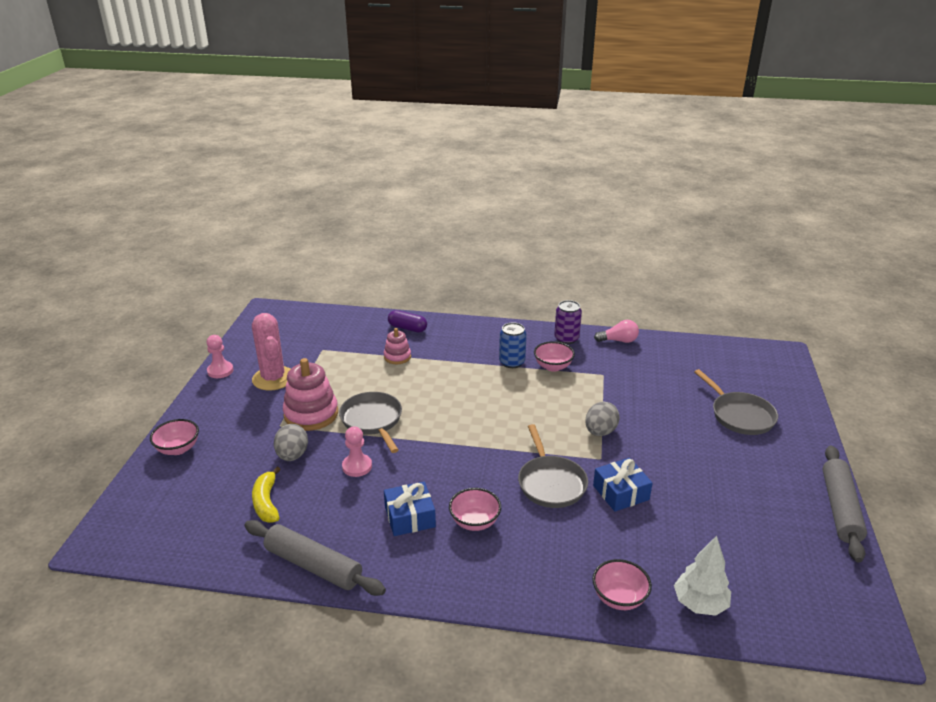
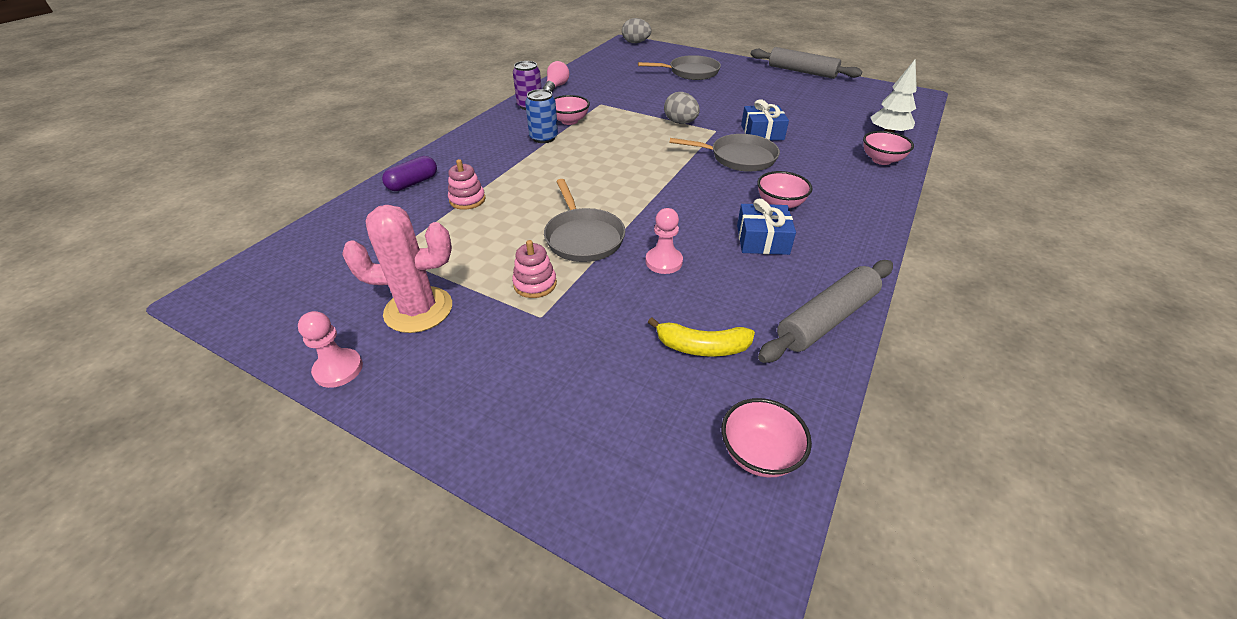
camera: 70 degrees left, 10 degrees up
(178, 449) = (526, 442): pink bowl -> pink bowl (759, 454)
(292, 455) = (615, 312): grey egg -> grey egg (635, 43)
(311, 414) = (535, 284): pink stacking toy -> pink stacking toy, size x0.56
(372, 420) = (583, 237): grey pan -> grey pan turned 105 degrees counterclockwise

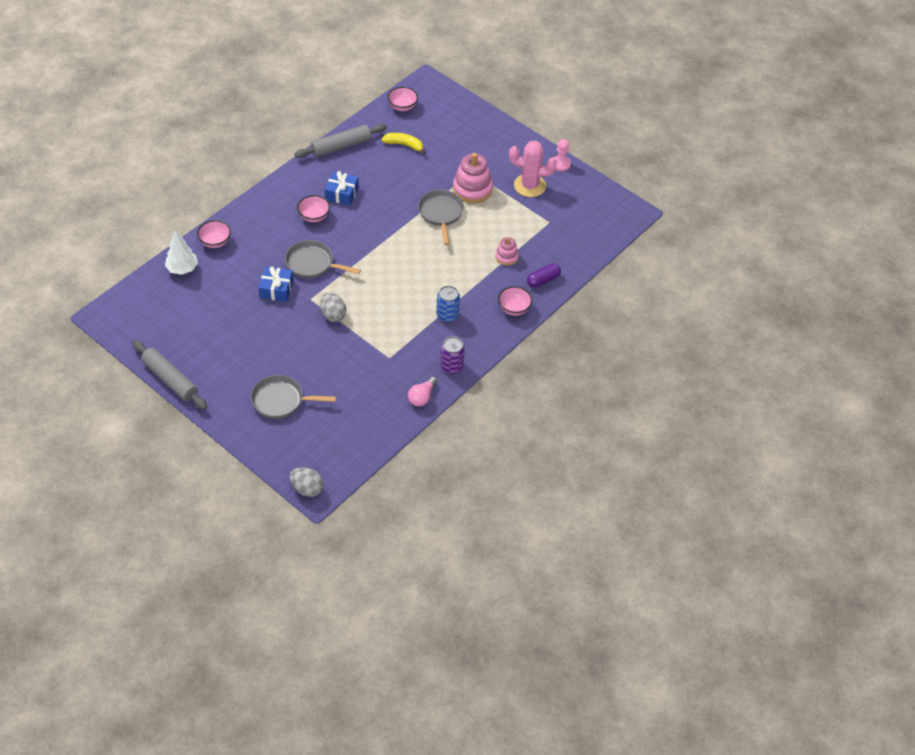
camera: 170 degrees left, 10 degrees up
(535, 284) = (472, 189): pink stacking toy -> pink stacking toy, size x1.78
(569, 121) = (422, 335): pink bowl -> pink bowl (514, 308)
(663, 262) = (402, 190): pink pawn -> none

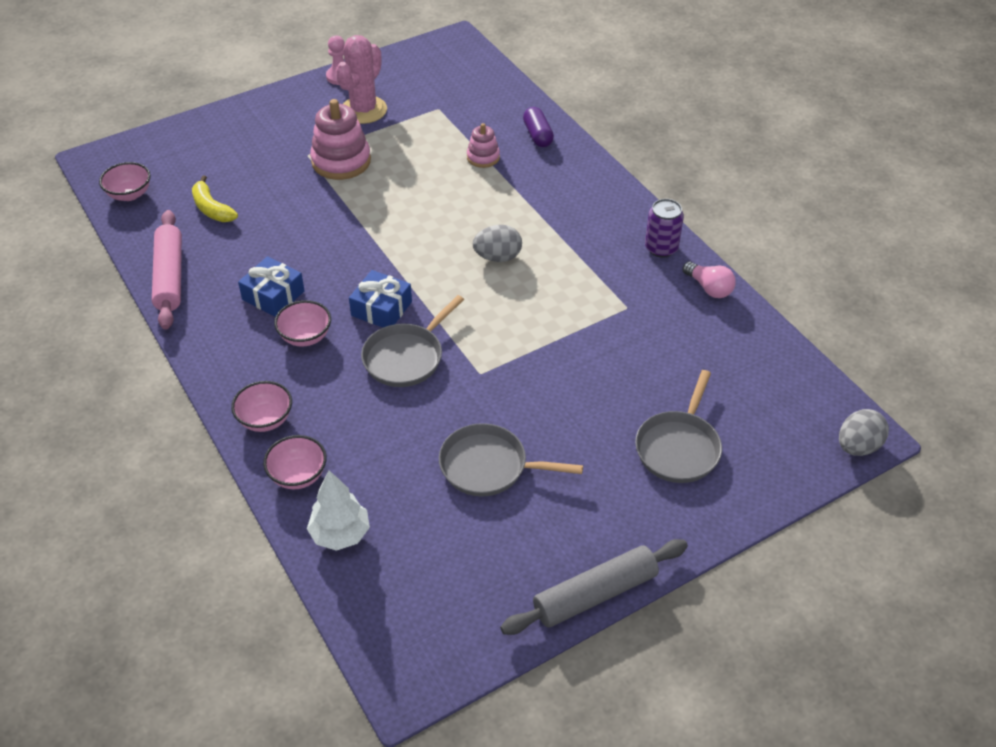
camera: 70 degrees left, 5 degrees down
(276, 289) = (442, 411): blue gift -> blue gift (381, 308)
(333, 314) = (523, 353): grey egg -> grey egg (497, 257)
(341, 146) = (169, 276): grey rolling pin -> pink rolling pin
(404, 145) = (212, 208): yellow banana -> yellow banana turned 75 degrees counterclockwise
(441, 214) = (372, 200): grey pan -> grey pan (489, 466)
(447, 315) = (567, 233): blue can -> none
(514, 308) = (577, 170): pink bowl -> pink bowl (265, 419)

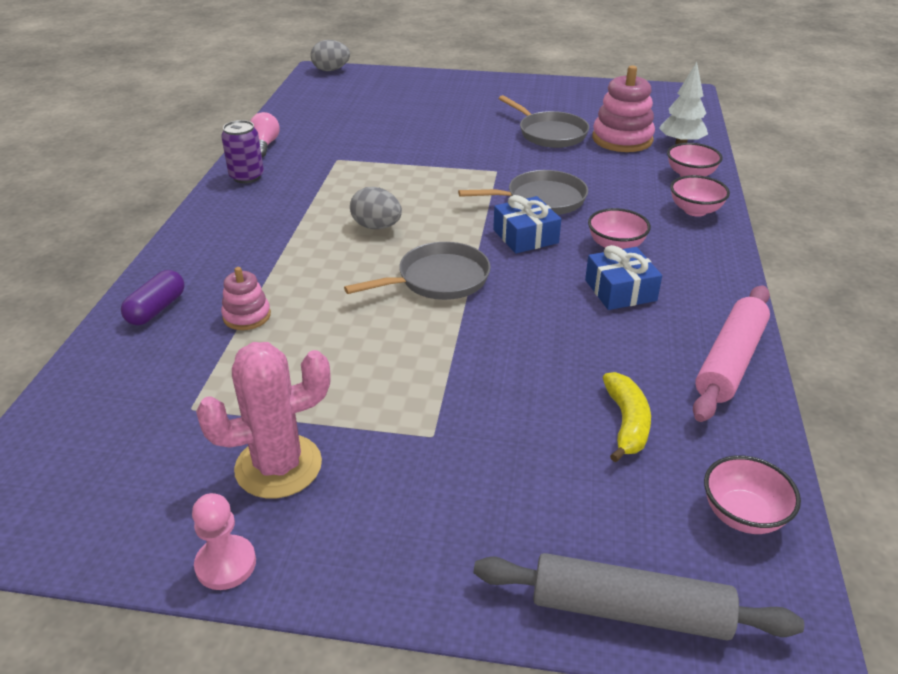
camera: 140 degrees left, 10 degrees down
(341, 161) = (401, 400): pink stacking toy -> pink stacking toy (622, 139)
(595, 594) = (551, 82): grey rolling pin -> grey rolling pin (629, 610)
(679, 447) = (423, 101): grey pan -> grey pan (438, 279)

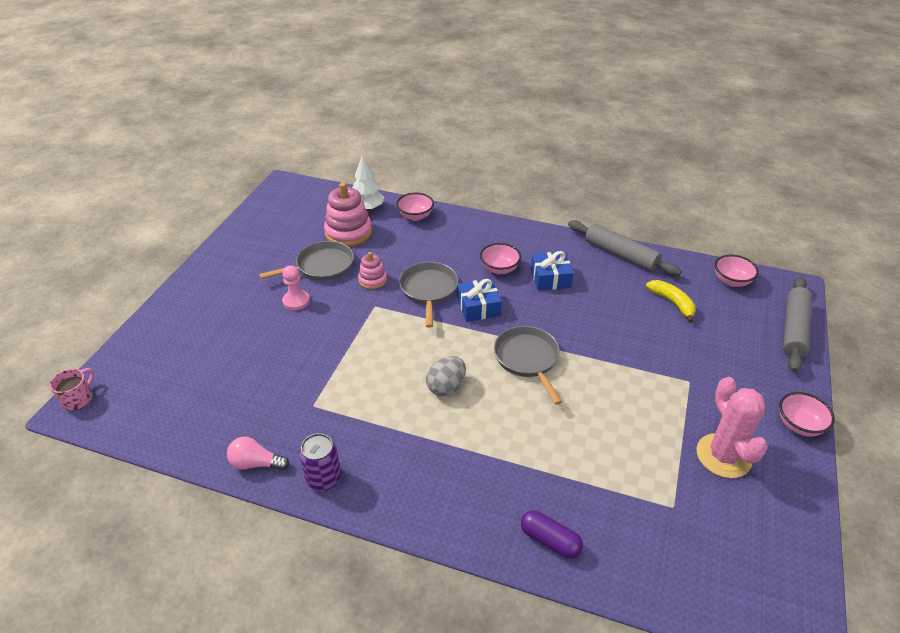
camera: 80 degrees left, 5 degrees up
(226, 564) = (802, 481): pink pawn -> pink pawn (296, 301)
(247, 316) = (564, 475): pink stacking toy -> pink stacking toy (372, 280)
(331, 70) = (78, 398): grey egg -> pink mug
(626, 423) = (672, 303): yellow banana -> yellow banana turned 45 degrees clockwise
(695, 210) = (463, 226): pink bowl -> pink bowl (799, 425)
(730, 361) = (620, 254): pink rolling pin -> grey rolling pin

